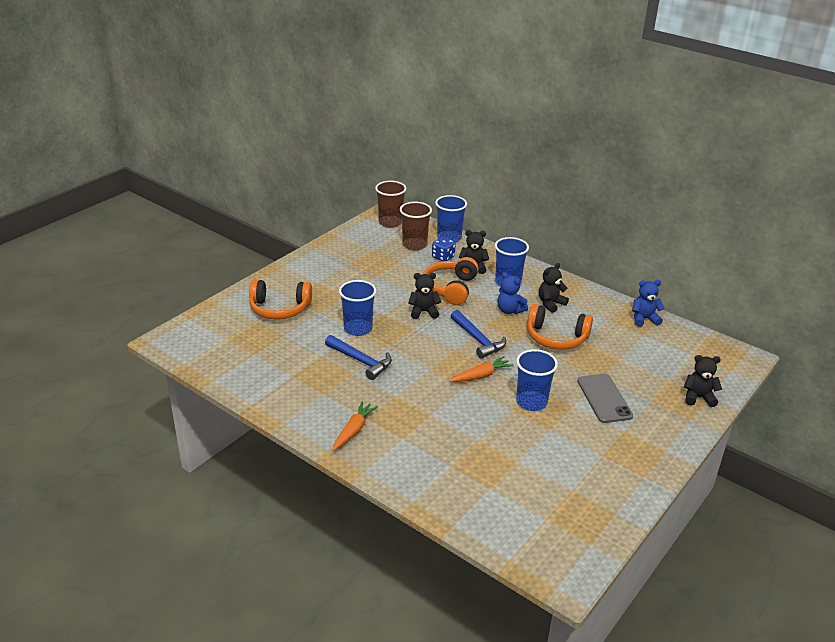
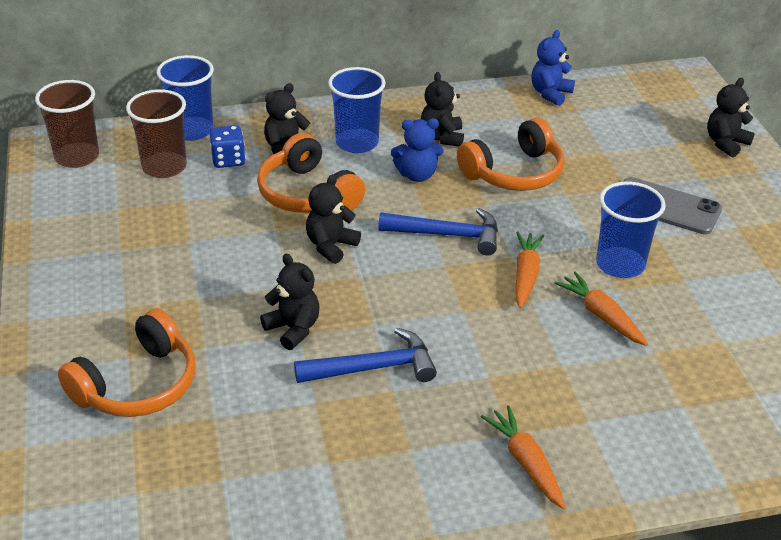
camera: 50 degrees left, 5 degrees up
(358, 329) = (293, 329): blue cup -> black teddy bear
(483, 412) = (601, 315): none -> orange carrot

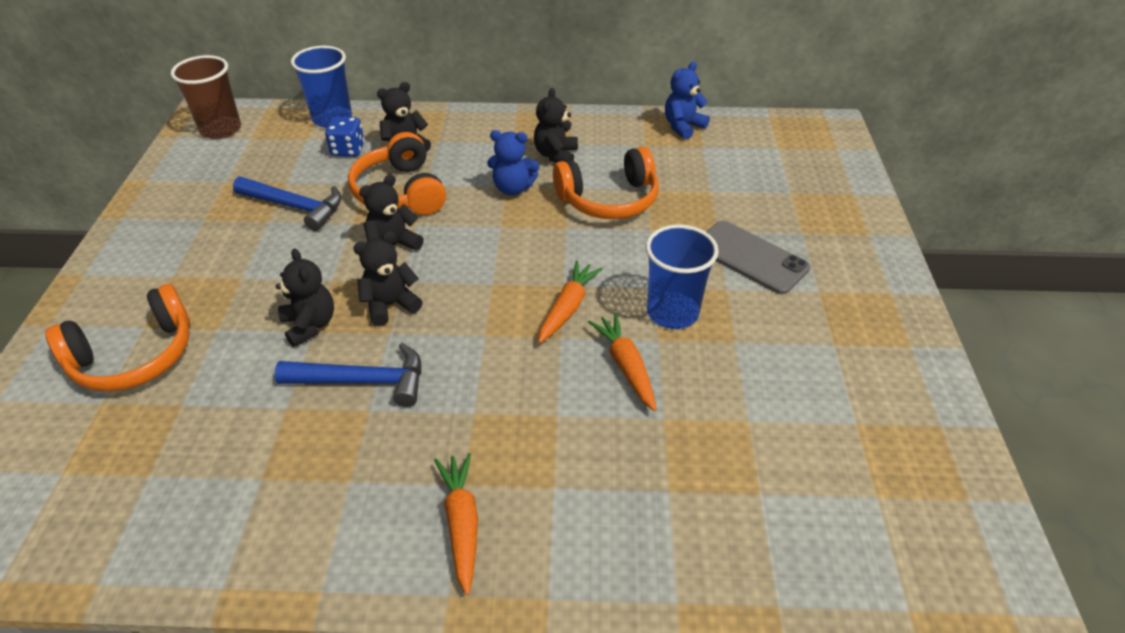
camera: 15 degrees right, 5 degrees up
(164, 167) = (288, 149): brown cup -> none
(357, 143) = (473, 150): blue cup -> none
(447, 235) = (511, 253): blue hammer -> blue hammer (295, 207)
(726, 143) = (844, 200): black teddy bear -> black teddy bear (390, 305)

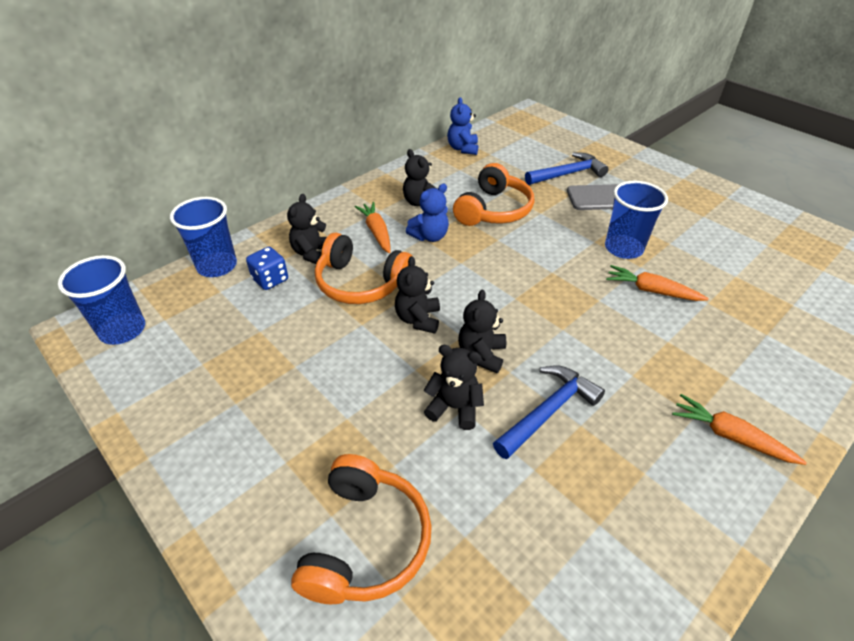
camera: 45 degrees left, 0 degrees up
(221, 129) = (123, 330): brown cup -> blue cup
(295, 207) = (299, 342): blue hammer -> blue hammer (568, 174)
(568, 307) = (575, 282): orange carrot -> orange carrot (376, 232)

